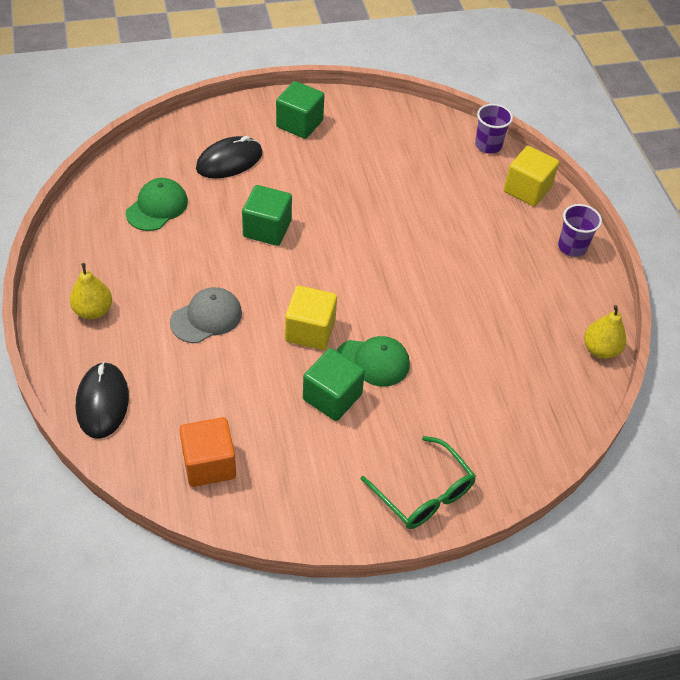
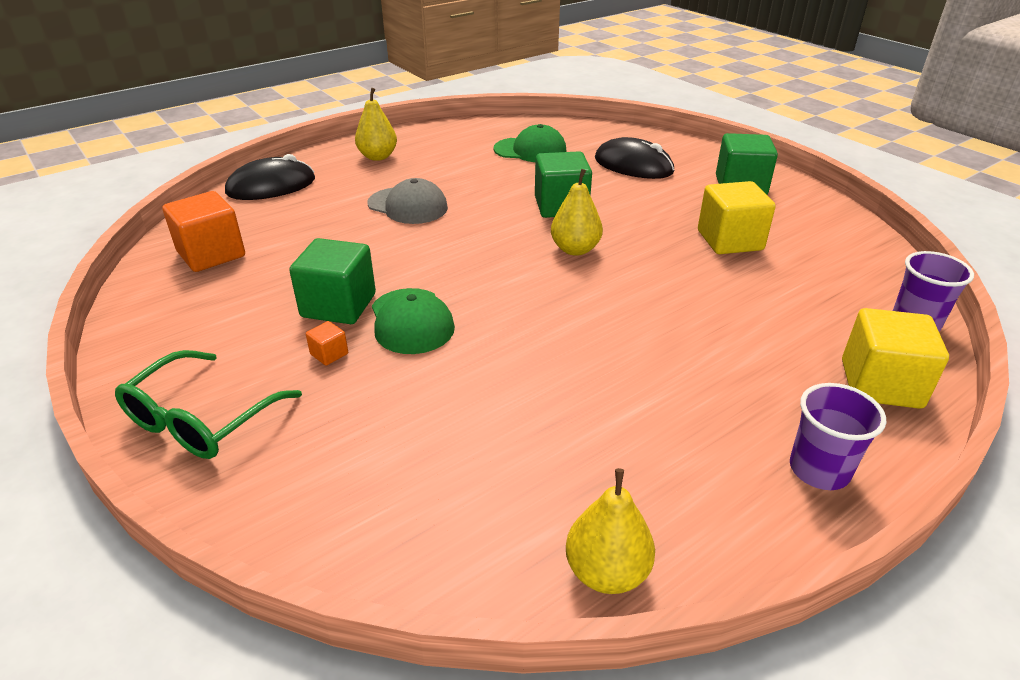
camera: 70 degrees right, 15 degrees down
(310, 331) = (432, 266): yellow cube -> yellow cube (729, 240)
(332, 247) = (575, 249): none -> yellow pear
(387, 415) = (329, 354): none -> orange cube

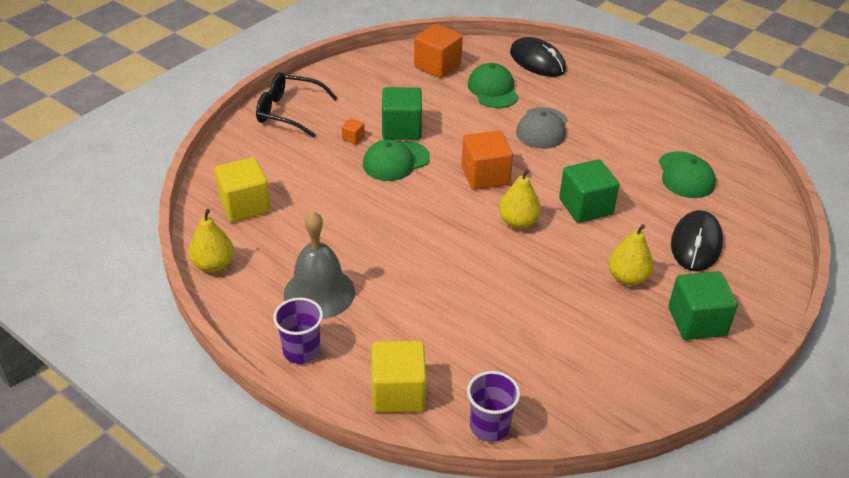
camera: 75 degrees right, 5 degrees up
(201, 420) = (288, 112): green glasses -> black glasses
(304, 223) = (493, 89): none -> green cap
(378, 157) = (616, 96): yellow pear -> yellow pear (627, 278)
(479, 256) = (485, 176): none -> orange cube
(690, 435) = (319, 293): none -> grey bell
(729, 240) = (577, 312): yellow cube -> yellow cube (245, 205)

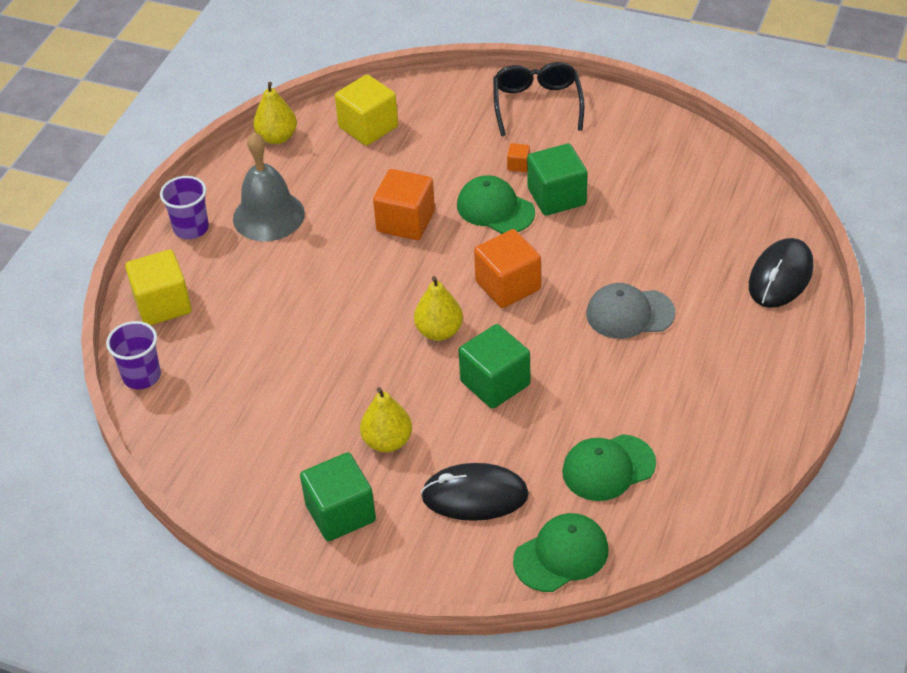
camera: 75 degrees right, 5 degrees up
(437, 66) = (706, 190): orange cube -> orange cube (405, 221)
(493, 89) = (686, 251): green cap -> green cap (561, 555)

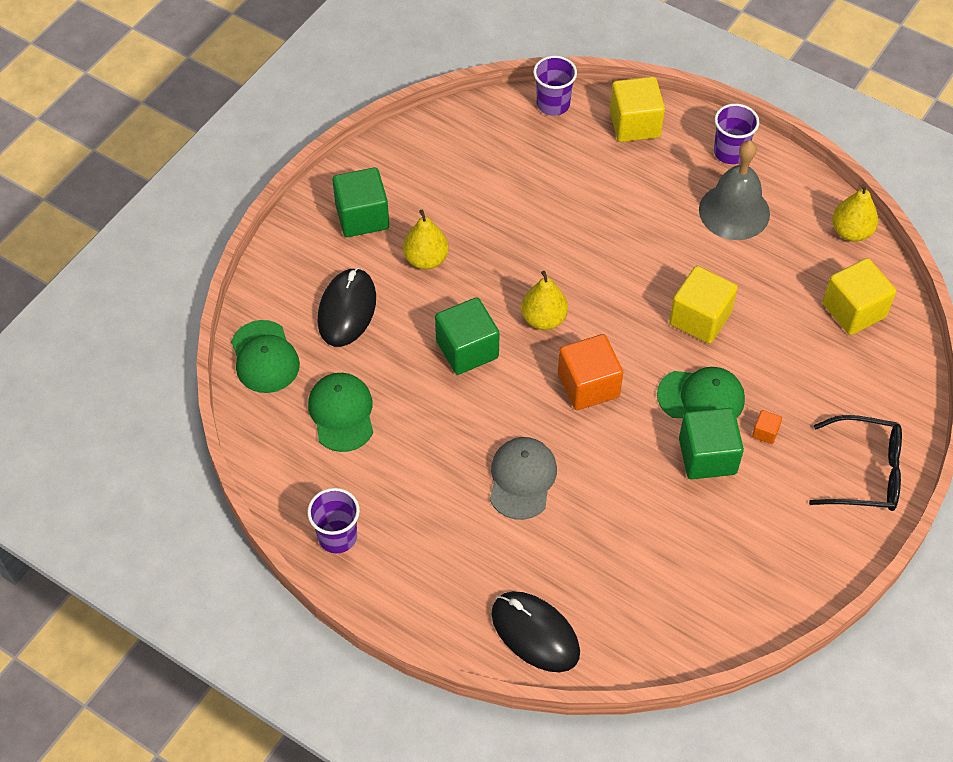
camera: 100 degrees right, 10 degrees up
(405, 221) = (700, 318): orange cube -> yellow cube
(495, 209) = (701, 397): green cap -> green cap turned 45 degrees clockwise
(750, 436) = (337, 536): none -> purple cup

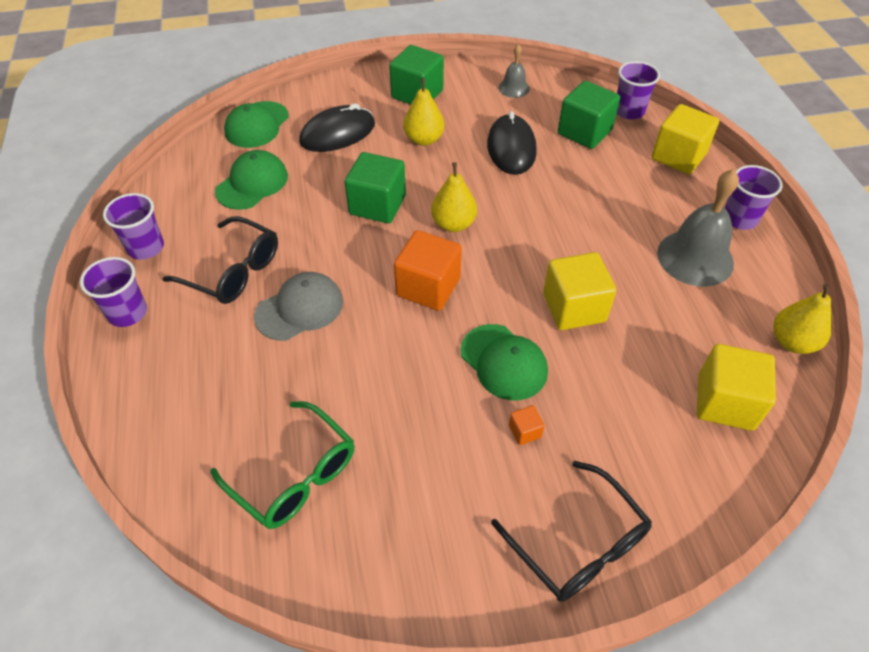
camera: 45 degrees right, 5 degrees down
(402, 593) = (127, 313): none -> purple cup
(434, 494) = (233, 271): none -> black glasses
(435, 148) = (513, 88): none -> grey bell
(535, 633) = (160, 418): black mouse -> black mouse (511, 148)
(668, 585) = (295, 475): none -> green glasses
(707, 456) = (453, 408): green cube -> green cube (584, 132)

